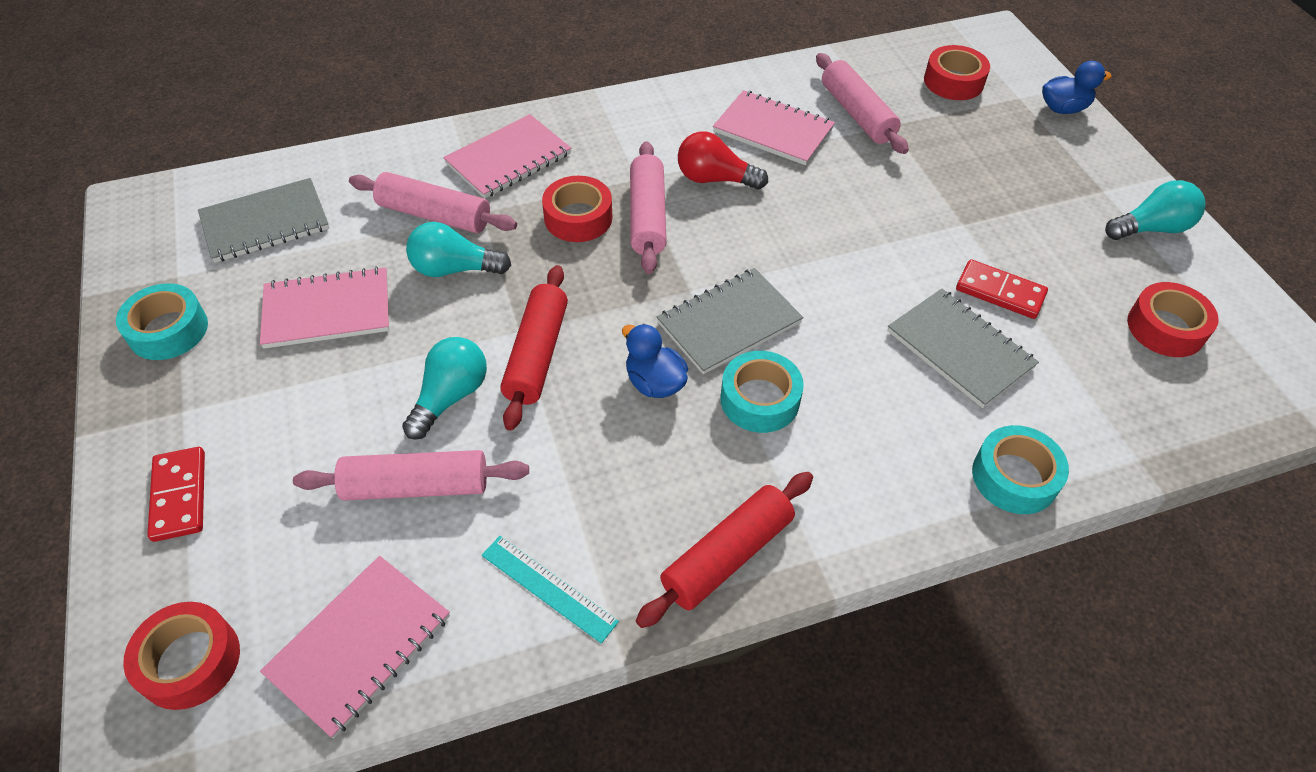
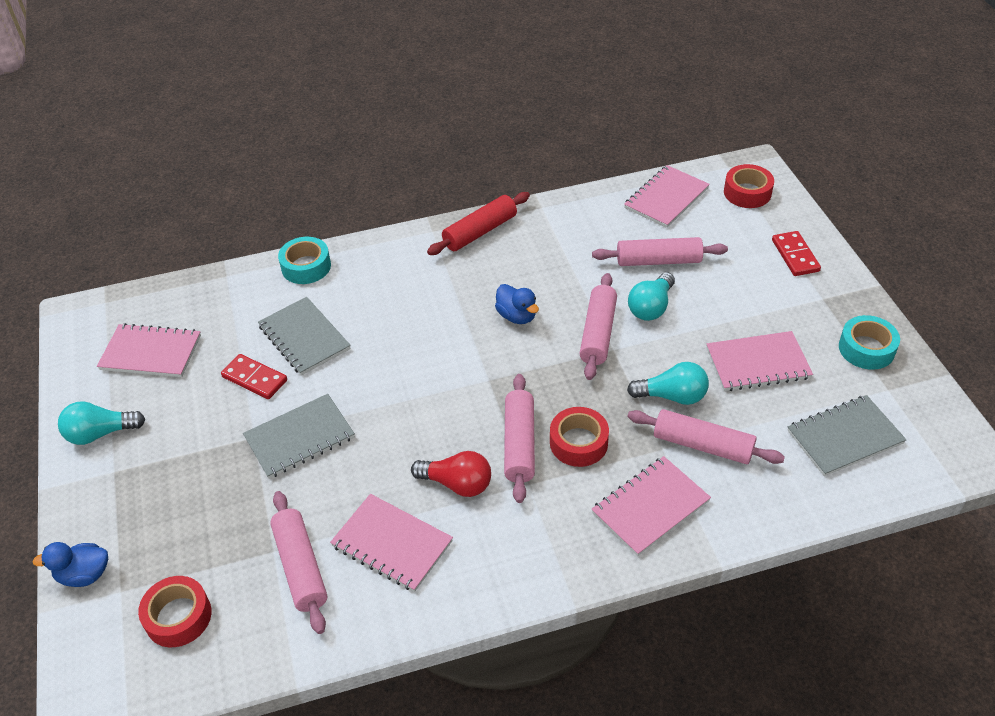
camera: 175 degrees left, 5 degrees down
(537, 355) = (598, 333): red rolling pin -> pink rolling pin
(548, 588) = (575, 219): turquoise ruler -> none
(729, 323) = (462, 355): grey notebook -> grey notebook (300, 438)
(759, 399) = (449, 306): turquoise tape -> none
(1165, 328) = (151, 352): red tape -> pink notebook

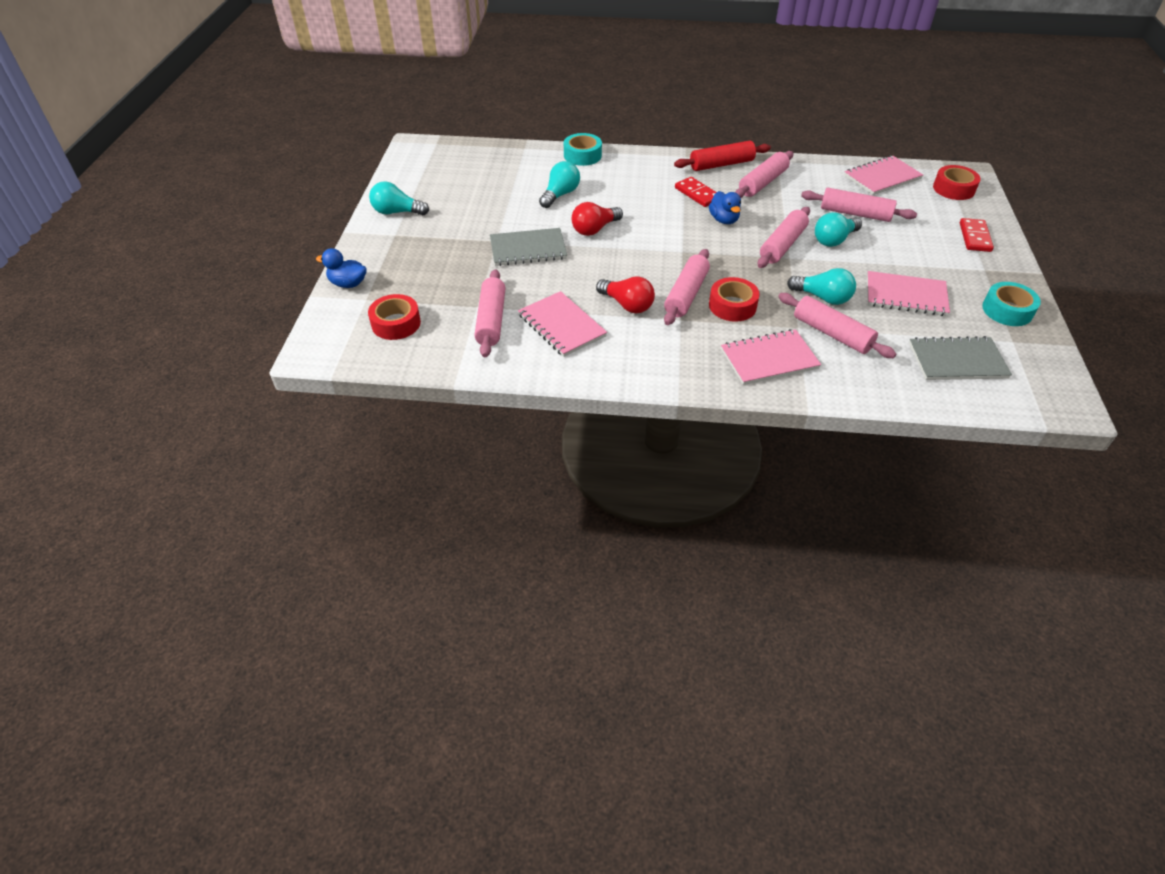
camera: 20 degrees right, 0 degrees up
(151, 352) = (452, 177): pink notebook -> none
(255, 378) = (514, 209): red domino -> red domino (697, 194)
(304, 338) = (560, 194): grey notebook -> turquoise light bulb
(369, 379) = (594, 229): none -> red light bulb
(538, 246) = (762, 183): none -> pink rolling pin

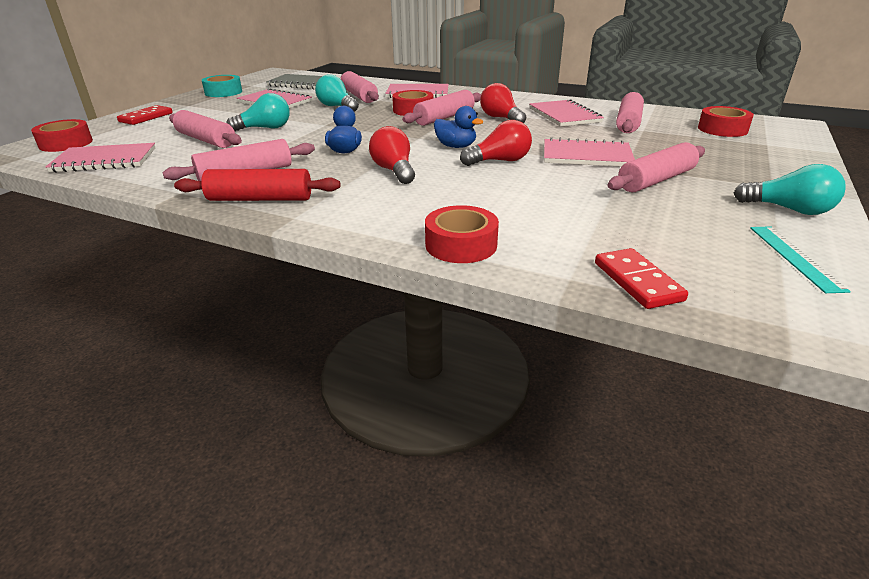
camera: 160 degrees left, 15 degrees down
(348, 284) = (799, 155): blue duck -> blue duck (456, 146)
(414, 177) = (795, 257): none -> turquoise ruler
(528, 249) = (586, 156): grey notebook -> pink notebook
(560, 194) = (527, 197): turquoise light bulb -> none
(582, 155) = (461, 245): turquoise tape -> red tape
(664, 204) = (394, 171): none -> red light bulb
(697, 194) = (341, 174): red domino -> red domino (637, 281)
(782, 245) = (317, 131): pink rolling pin -> pink rolling pin (656, 180)

